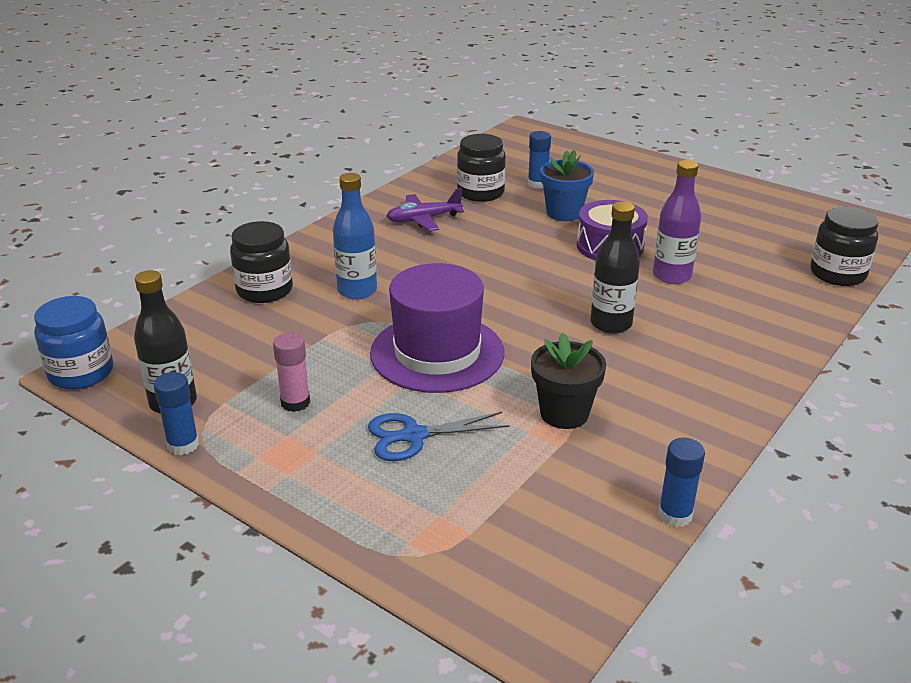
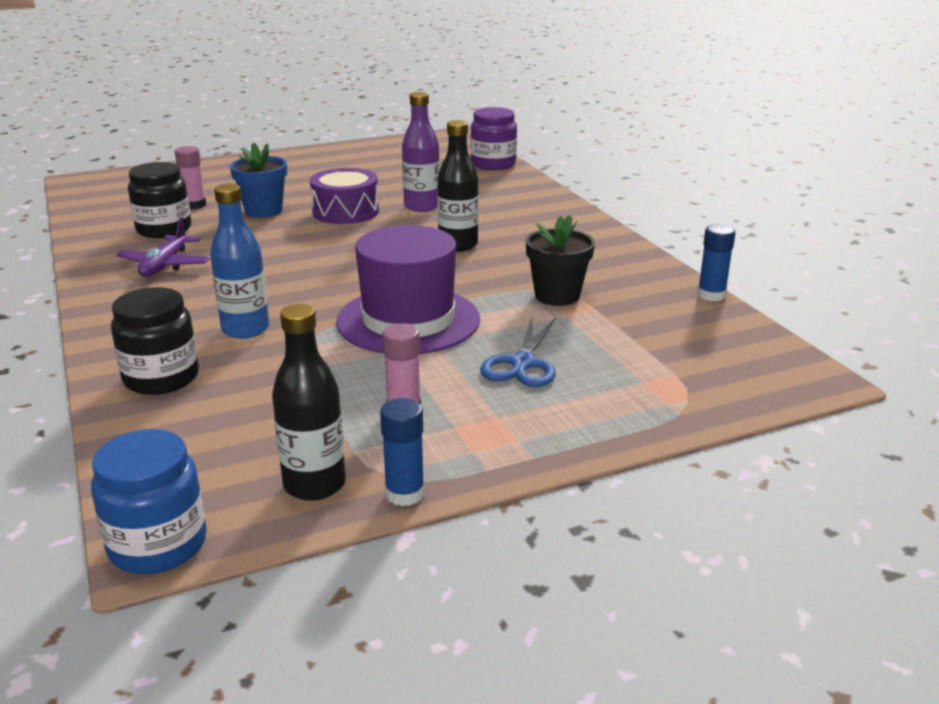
camera: 60 degrees left, 5 degrees down
(537, 184) = (194, 205): blue glue stick -> pink glue stick
(837, 274) = (493, 164): black jar -> purple jar

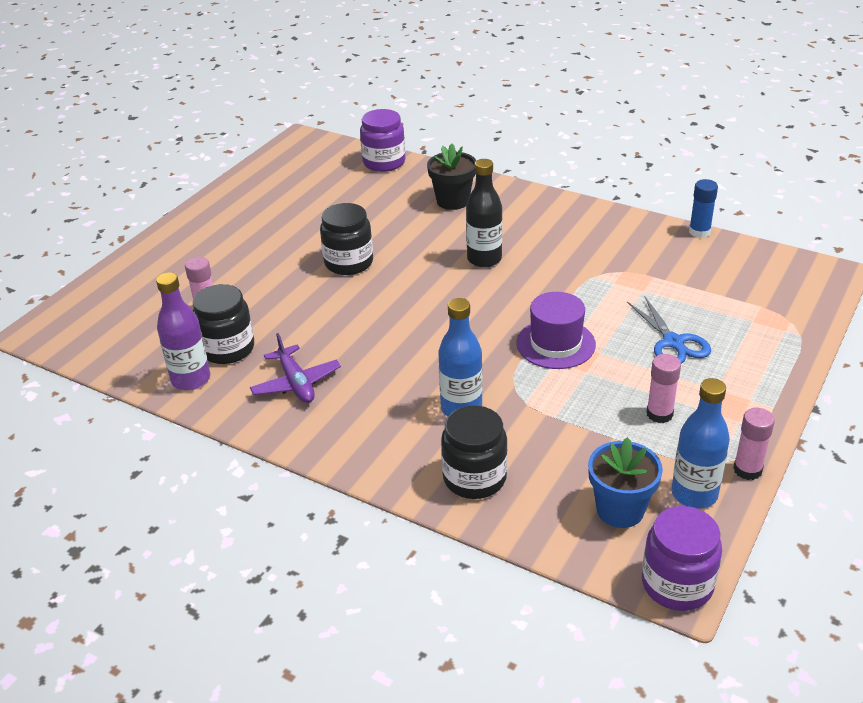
camera: 35 degrees left, 10 degrees up
(158, 545) = (677, 584): blue jar -> purple jar
(263, 211) = (279, 291): blue flower pot -> blue flower pot (620, 510)
(314, 484) = (694, 494): black bottle -> blue bottle
(346, 212) = (349, 263): purple drum -> black jar
(405, 493) = (747, 470): blue glue stick -> pink glue stick
(408, 320) = (555, 344): purple hat -> purple hat, size x0.66
(422, 206) = (399, 232): purple bottle -> purple bottle (191, 379)
(557, 296) = (614, 276): black flower pot -> black flower pot (453, 201)

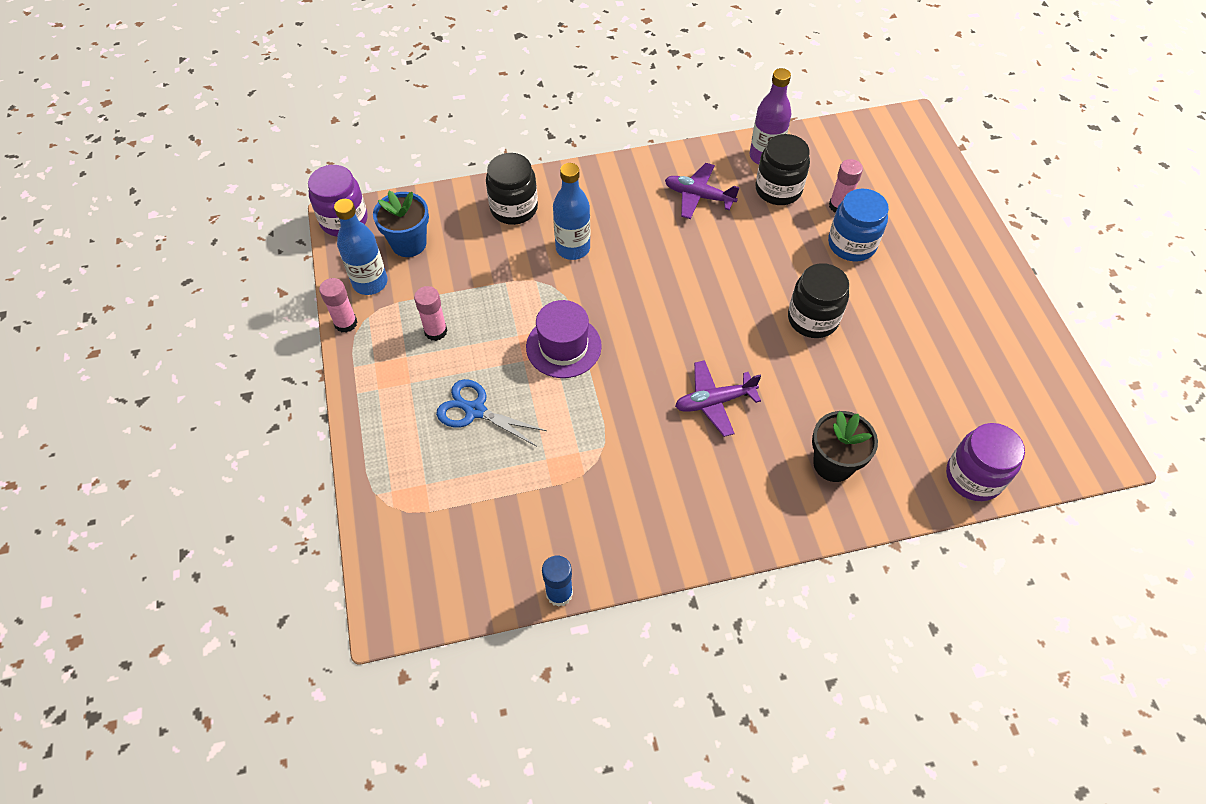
camera: 135 degrees right, 20 degrees up
(245, 285) = (852, 244): none -> blue jar
(484, 259) = (714, 402): black bottle -> purple plane

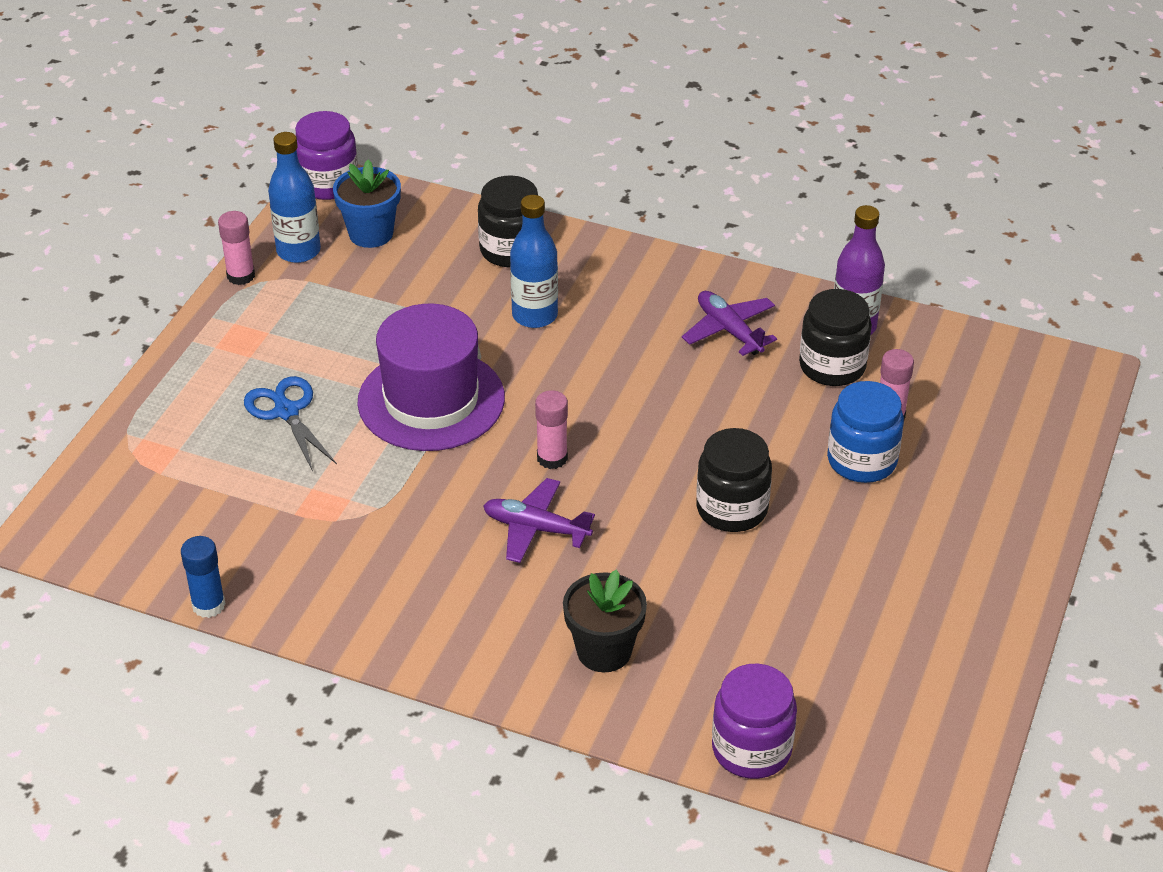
camera: 35 degrees right, 15 degrees down
(435, 331) = (318, 324): pink glue stick -> pink glue stick (552, 458)
(563, 346) = (431, 400): purple hat -> purple hat, size x1.51

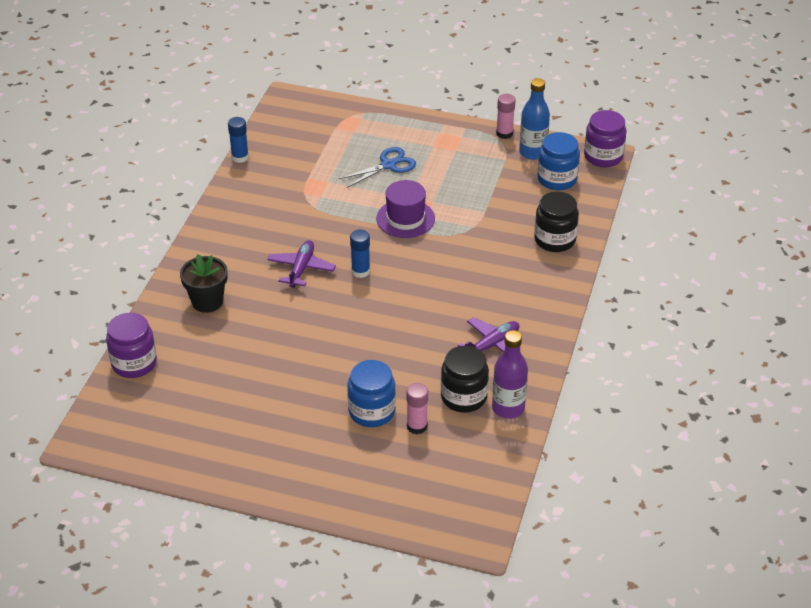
camera: 85 degrees right, 0 degrees up
(371, 233) = (557, 179): blue flower pot -> blue jar
(431, 400) = (405, 218): purple hat -> purple hat, size x0.66
(535, 315) = (491, 255): blue bottle -> none
(552, 458) = (360, 271): pink glue stick -> blue glue stick
(732, 509) = (323, 350): black jar -> none

